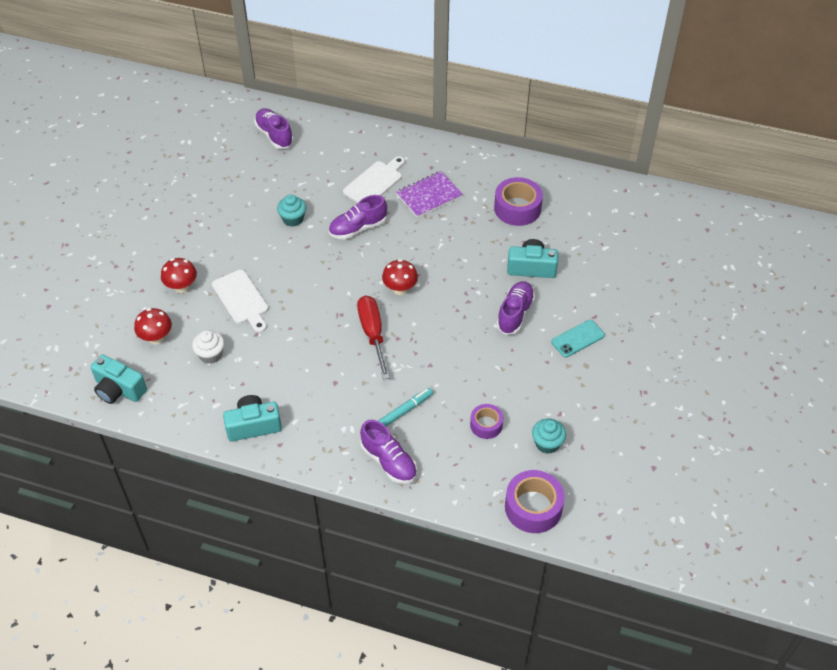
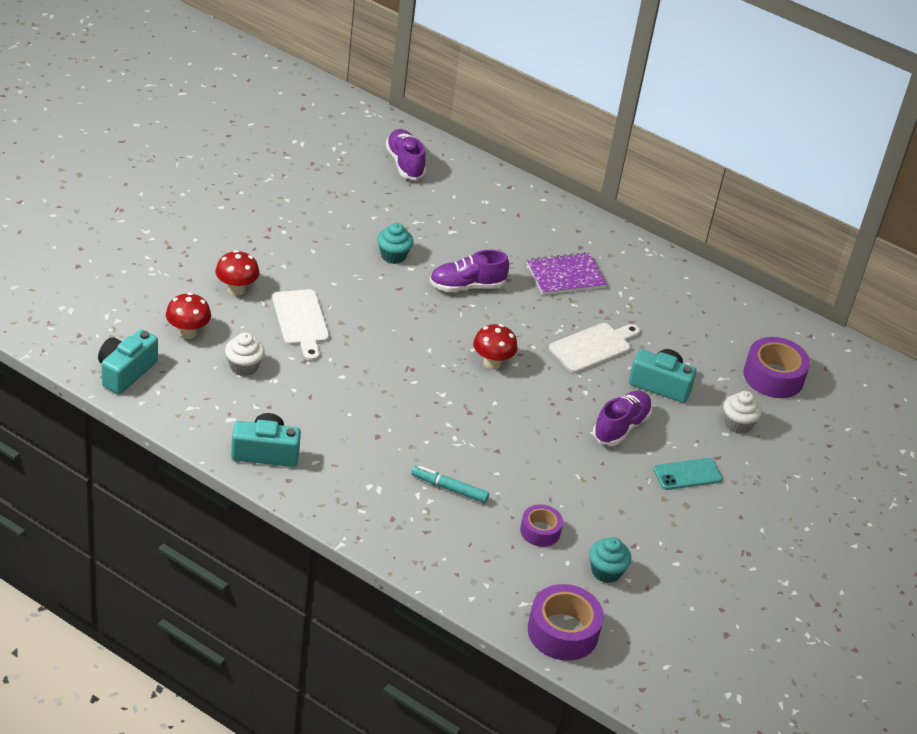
camera: 10 degrees right, 10 degrees down
(119, 389) = (125, 372): turquoise camera -> turquoise camera turned 75 degrees clockwise
(372, 333) = (441, 399): red screwdriver -> none
(375, 182) = (506, 244): white cutting board -> white cutting board (593, 347)
(389, 461) = (409, 534): purple shoe -> none
(405, 410) = (449, 488): turquoise marker -> turquoise marker turned 135 degrees counterclockwise
(517, 208) = (668, 318): purple tape -> purple tape (773, 376)
(599, 283) = (737, 424): none -> white cupcake

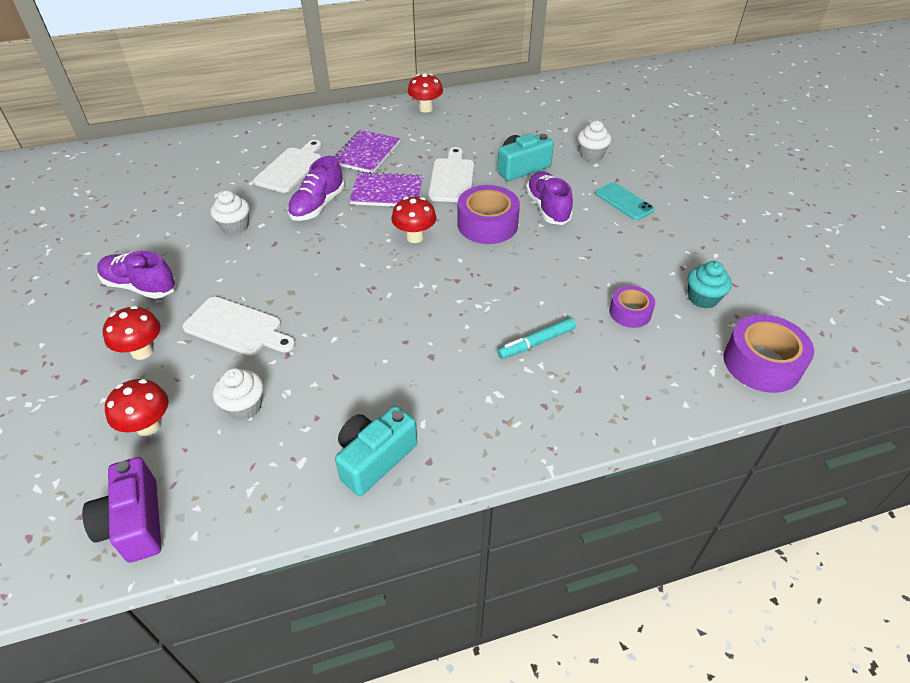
camera: 45 degrees left, 5 degrees up
(125, 372) = (135, 523): turquoise camera -> purple camera
(393, 255) = (235, 227): turquoise cupcake -> white cupcake
(405, 163) = (149, 166): purple shoe -> purple shoe (140, 286)
(494, 243) = (291, 168): none -> white cutting board
(528, 317) = (387, 192): none -> purple notebook
(678, 277) = (425, 109): none -> red mushroom
(687, 474) = (624, 202): turquoise phone -> turquoise phone turned 60 degrees counterclockwise
(773, 376) = (559, 119): purple tape -> purple tape (487, 224)

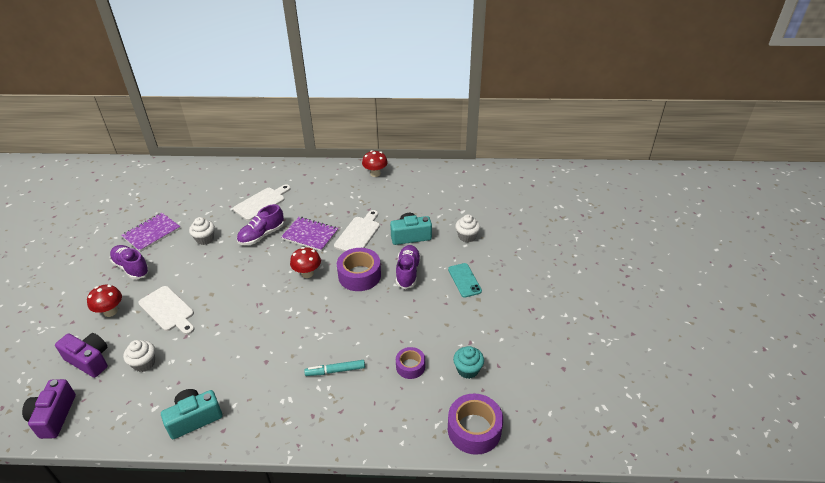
camera: 20 degrees right, 5 degrees down
(148, 426) = (89, 360): red mushroom -> purple camera
(366, 153) = (315, 202): purple notebook -> purple notebook (151, 233)

